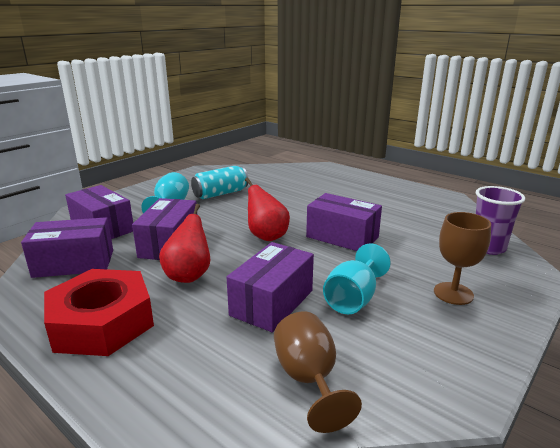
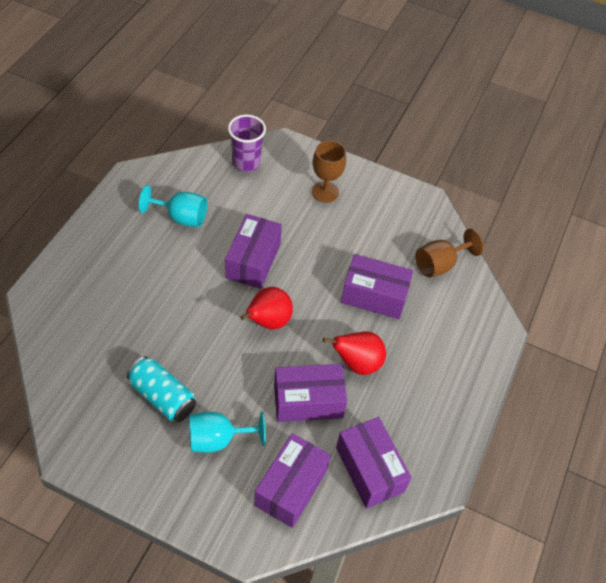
camera: 110 degrees left, 30 degrees up
(102, 322) = (437, 397): red nut -> none
(353, 299) = (352, 248): turquoise goblet -> turquoise goblet (181, 217)

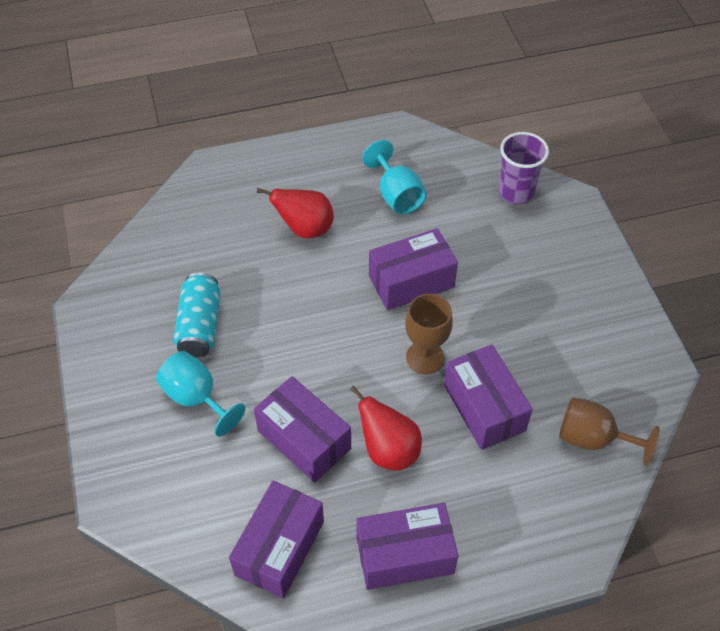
camera: 55 degrees right, 0 degrees up
(268, 321) = (357, 343): red pear -> red pear (305, 229)
(291, 487) = (200, 492): purple box -> purple box (404, 555)
(325, 192) = (560, 275): brown goblet -> brown goblet (425, 357)

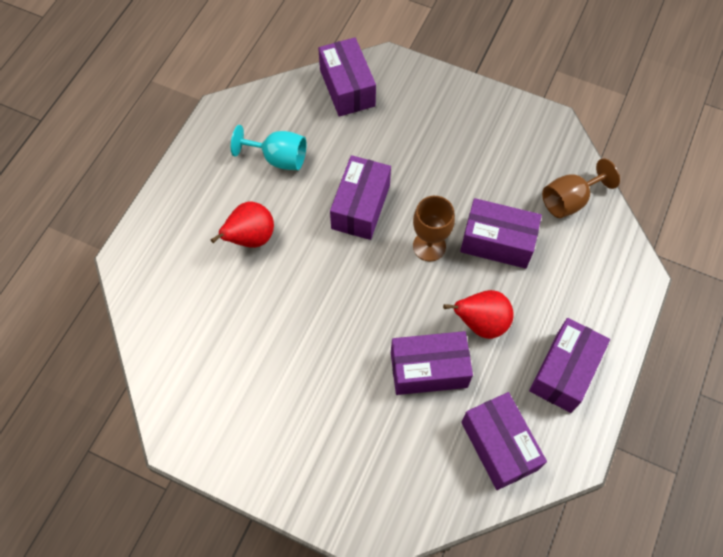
camera: 50 degrees left, 10 degrees up
(196, 398) = (333, 417): turquoise goblet -> none
(200, 325) = (271, 370): turquoise can -> none
(516, 192) = (347, 88): purple cup -> purple box

